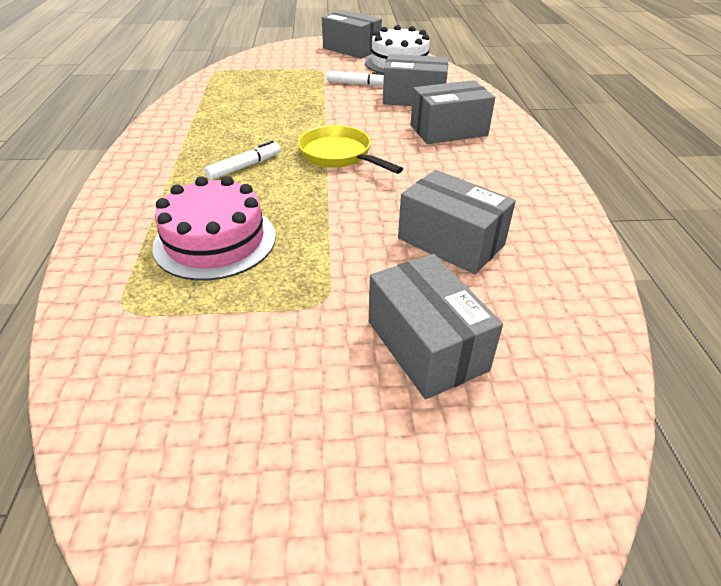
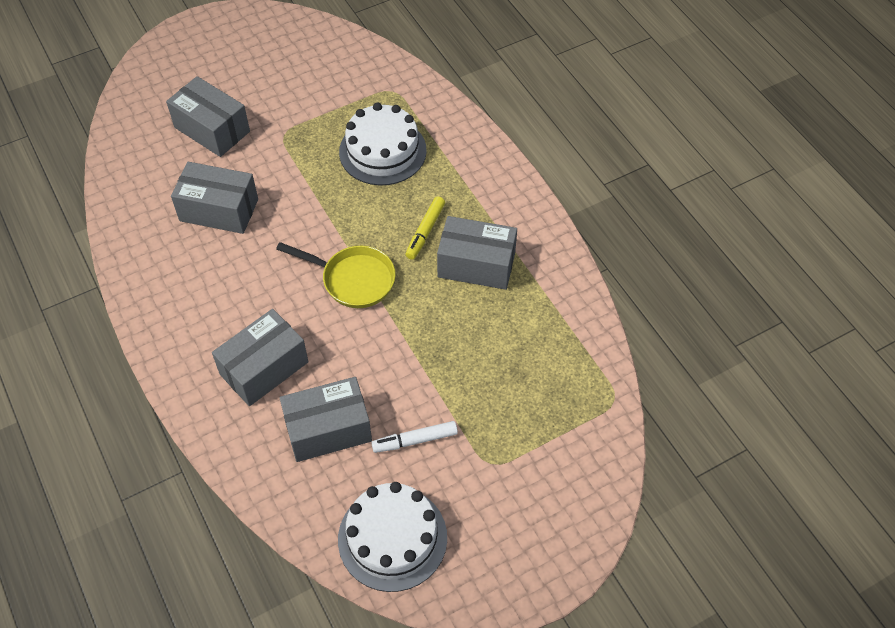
camera: 155 degrees right, 15 degrees up
(215, 241) = (382, 151): pink cake -> white cake
(244, 167) = (425, 231): white marker -> yellow marker
(351, 49) = (489, 563): grey box -> grey box (476, 265)

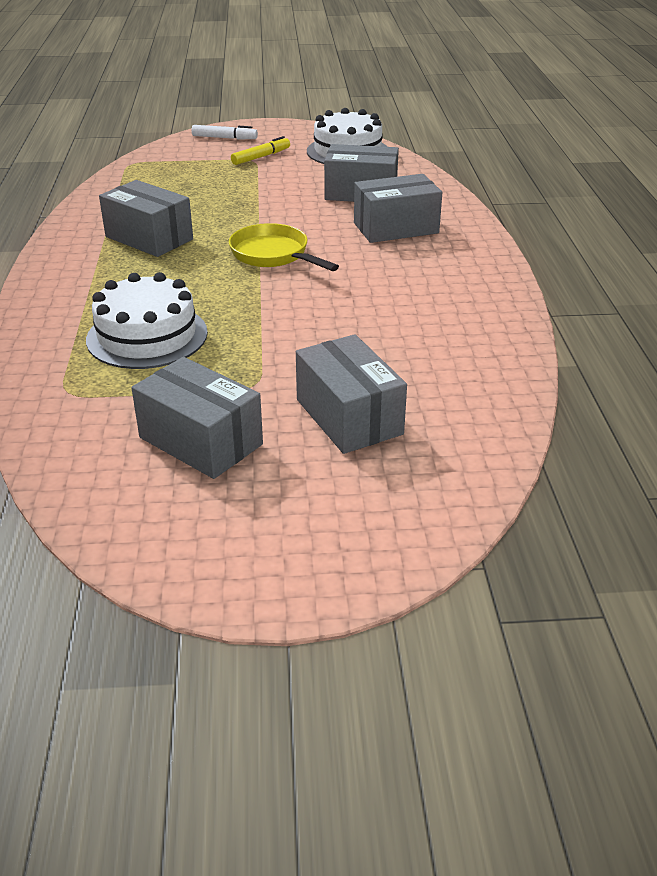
camera: 155 degrees left, 20 degrees down
(219, 210) = (383, 335): grey box -> grey box (201, 441)
(415, 440) = (297, 177): white marker -> white marker (224, 138)
(425, 231) = (171, 267): yellow marker -> yellow marker (261, 157)

